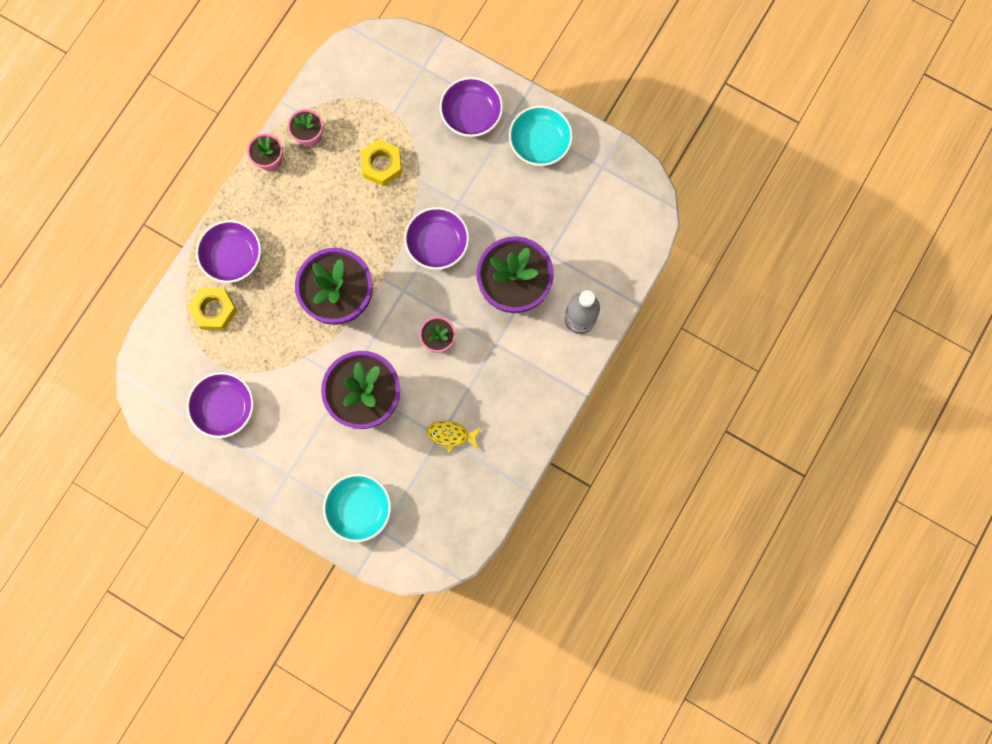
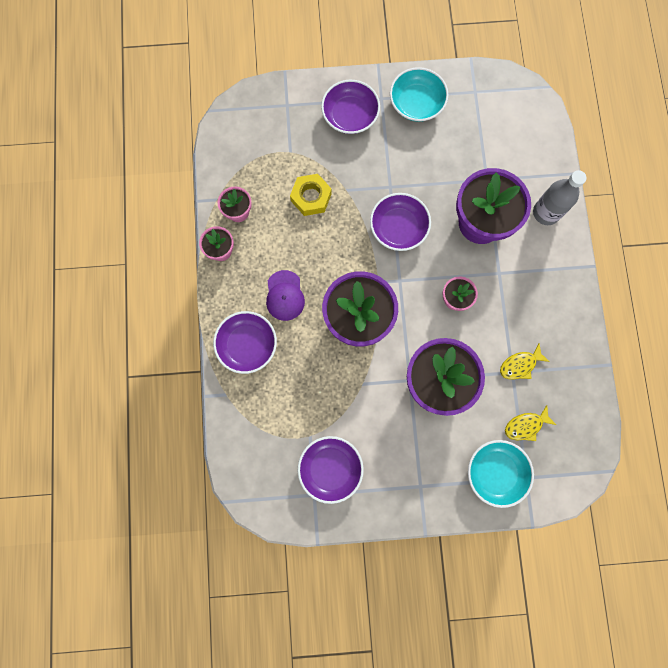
camera: 35 degrees left, 0 degrees up
(214, 310) = (264, 397): yellow nut -> none
(295, 236) = (285, 295): none -> purple cap
(415, 489) = (525, 425): none -> yellow fish

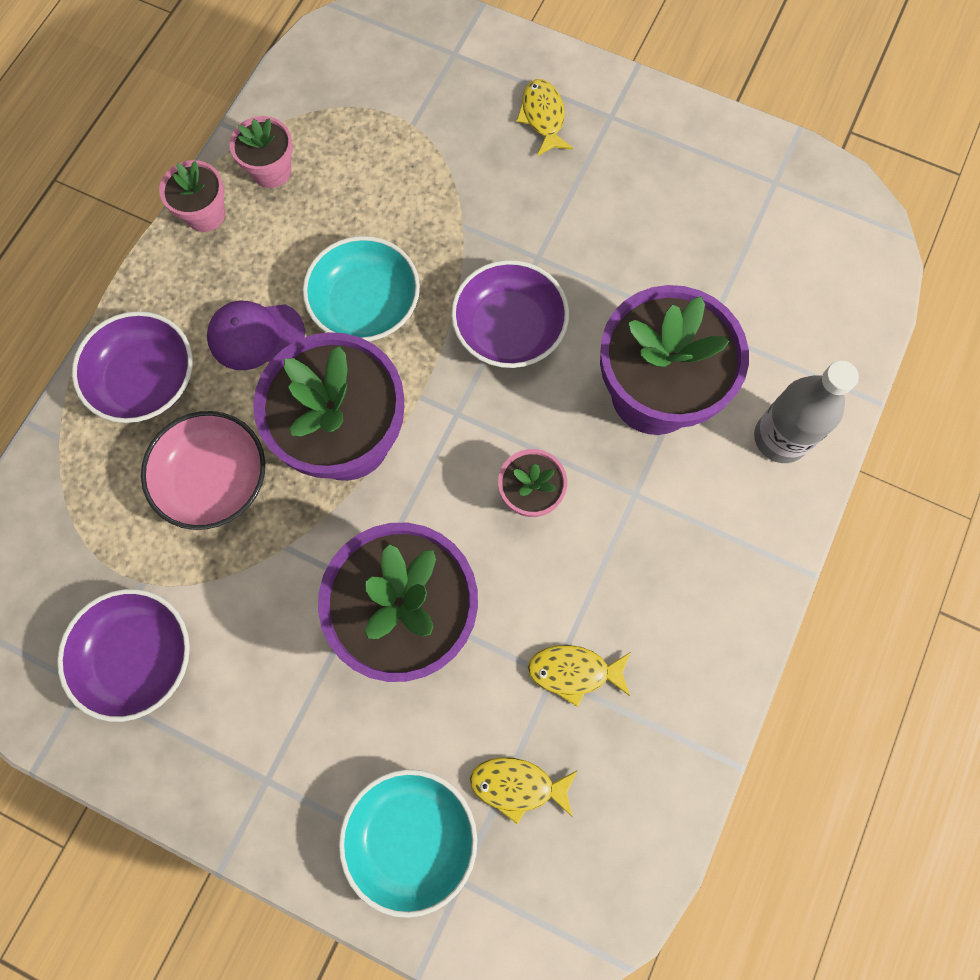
camera: 30 degrees right, 5 degrees down
(285, 295) = (256, 335): purple cap -> purple cap turned 60 degrees clockwise
(310, 372) = (214, 479): none -> pink bowl
(311, 197) = (399, 207): yellow nut -> none
(350, 115) = (543, 117): purple bowl -> yellow fish
(416, 103) = (664, 152): turquoise bowl -> turquoise bowl (366, 304)

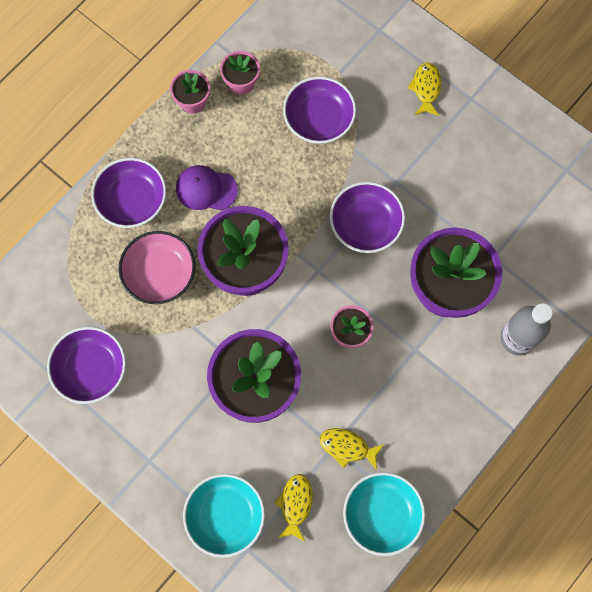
camera: 15 degrees right, 0 degrees up
(366, 304) = (279, 186): turquoise bowl -> turquoise bowl (382, 514)
(399, 195) = (319, 119): none -> purple bowl
(517, 786) = (295, 504): yellow fish -> yellow fish turned 75 degrees clockwise

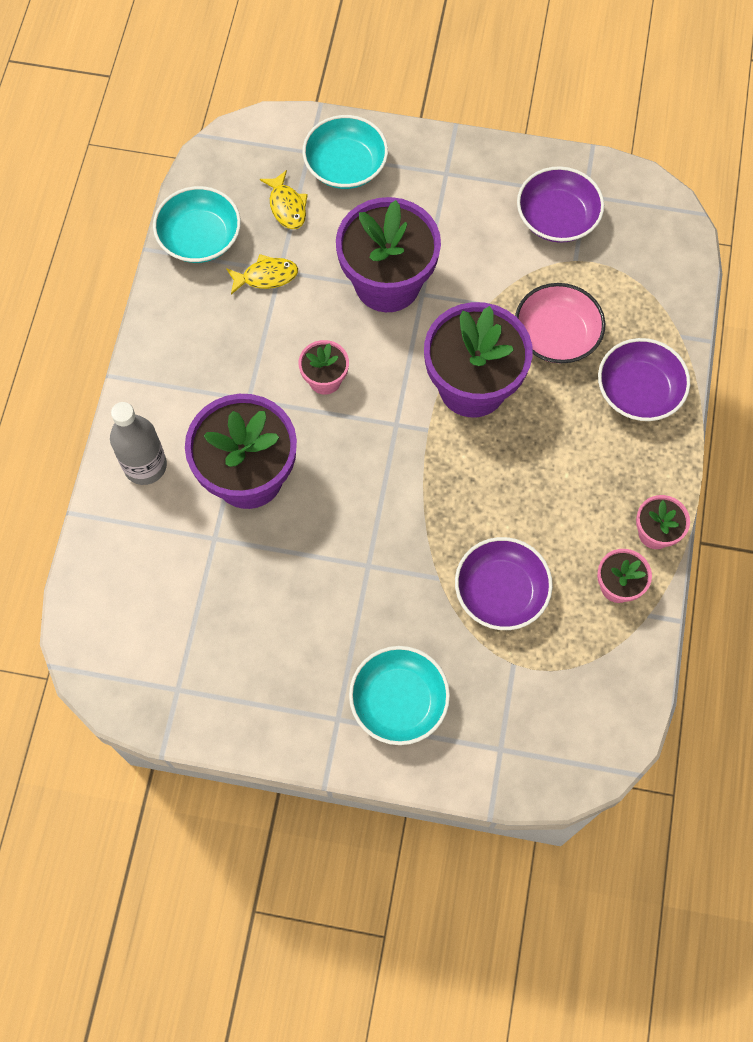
camera: 150 degrees right, 5 degrees down
(206, 189) = (570, 444): purple cap -> none
(365, 224) = (375, 499): purple bowl -> none
(426, 88) = (399, 701): yellow fish -> turquoise bowl

